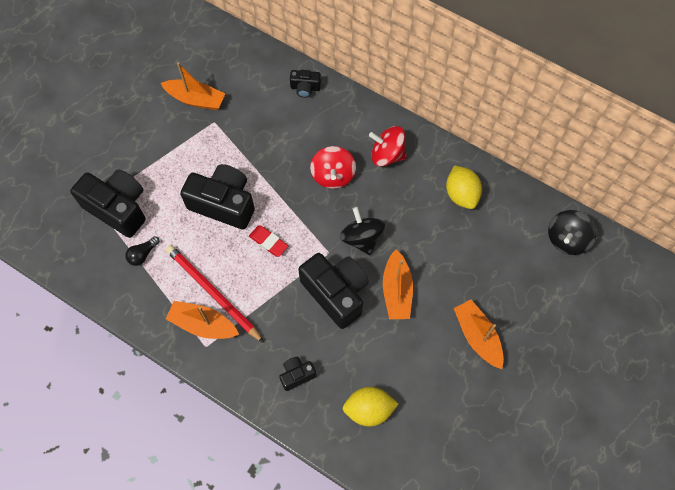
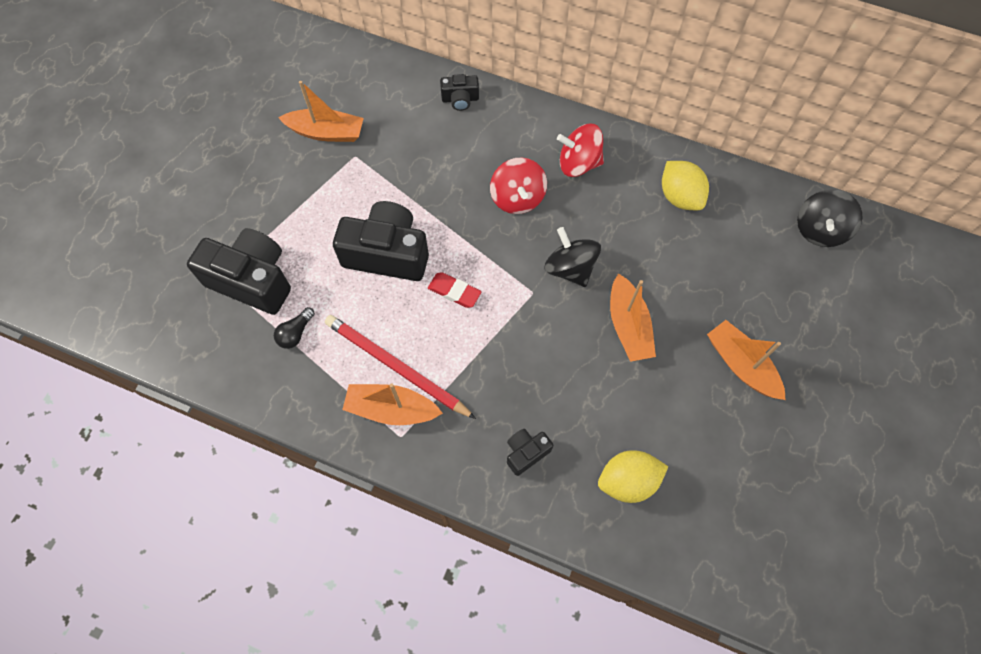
camera: 10 degrees left, 0 degrees up
(336, 293) = (553, 341): black camera -> none

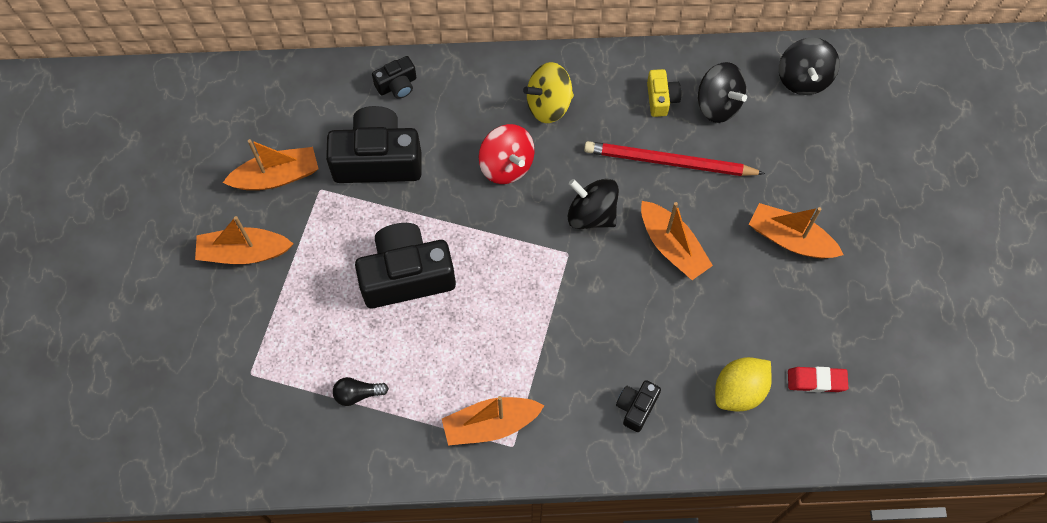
camera: 25 degrees left, 0 degrees up
(252, 280) = (284, 361): black camera -> black camera (378, 159)
(269, 181) = (244, 252): none -> orange boat
(295, 333) = (357, 394): black light bulb -> black light bulb turned 75 degrees clockwise
(396, 367) = (474, 382): red pencil -> red pencil (669, 162)
(454, 292) = (492, 285): red eraser -> red eraser (816, 381)
(578, 163) = (548, 104): red spinning top -> yellow spinning top
(679, 196) = (661, 99): yellow lemon -> yellow camera
(729, 221) = (718, 104): none -> black spinning top

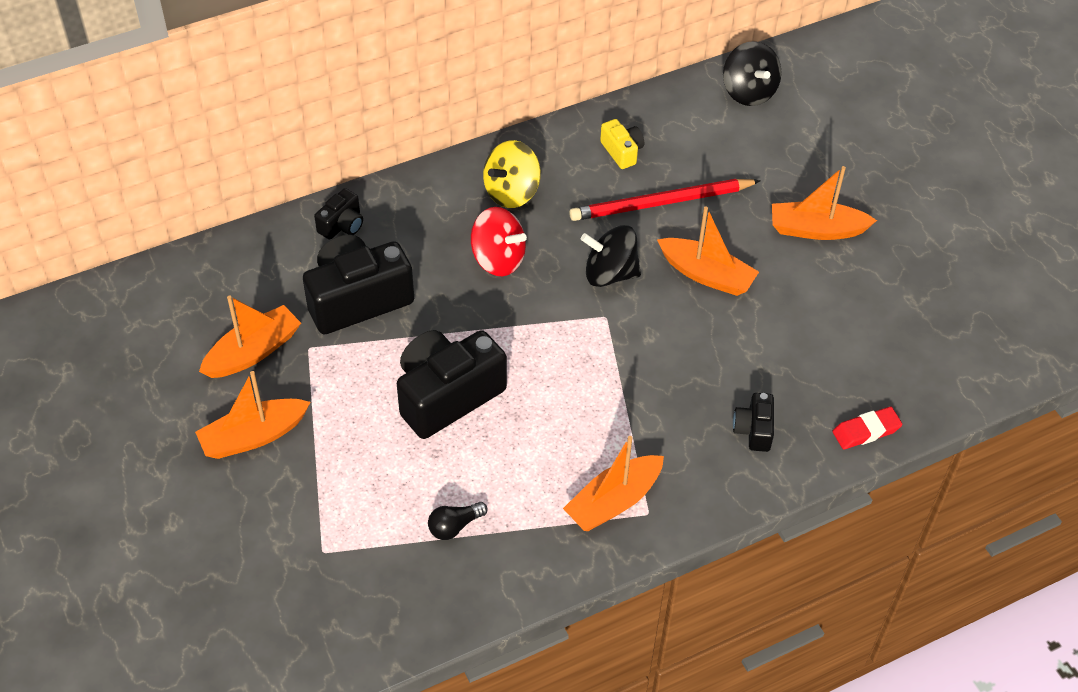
camera: 25 degrees left, 15 degrees down
(718, 104) = (680, 139): black spinning top -> none
(739, 391) = (845, 378): yellow lemon -> none
(816, 381) = (913, 342): red eraser -> red eraser (866, 431)

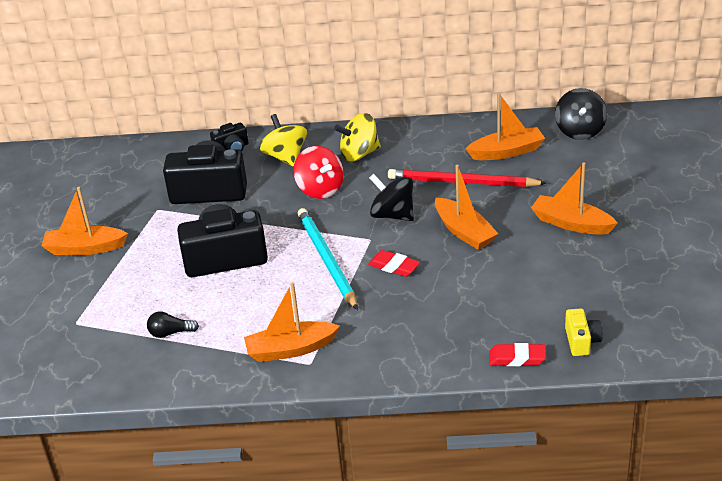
camera: 30 degrees right, 15 degrees down
(253, 352) = (121, 203): orange boat -> orange boat (506, 152)
(421, 221) = (285, 157): none -> yellow spinning top
(573, 362) = (326, 260): none -> turquoise pencil
(622, 151) = (456, 147): yellow camera -> yellow camera (581, 341)
(658, 348) = (394, 267): none -> red eraser
(754, 430) = (428, 334): black camera -> none

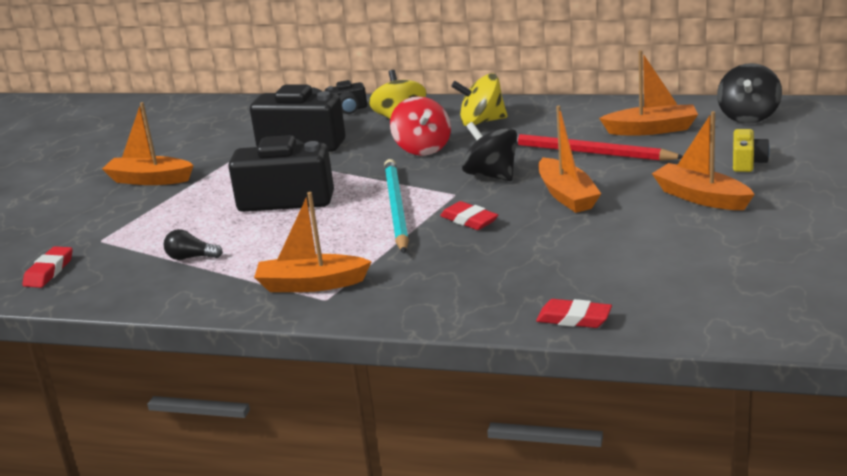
camera: 15 degrees right, 10 degrees down
(46, 363) = (49, 271): none -> red eraser
(581, 341) = (664, 310): yellow camera -> yellow camera (747, 162)

